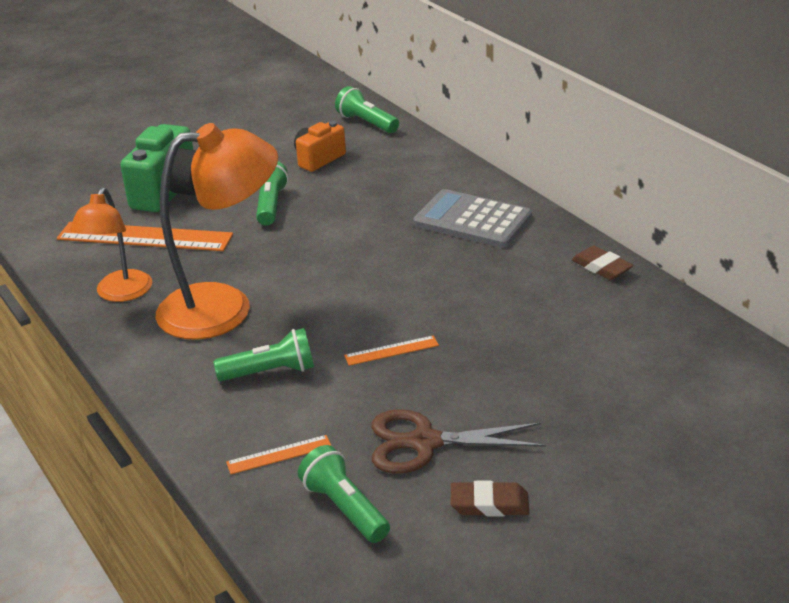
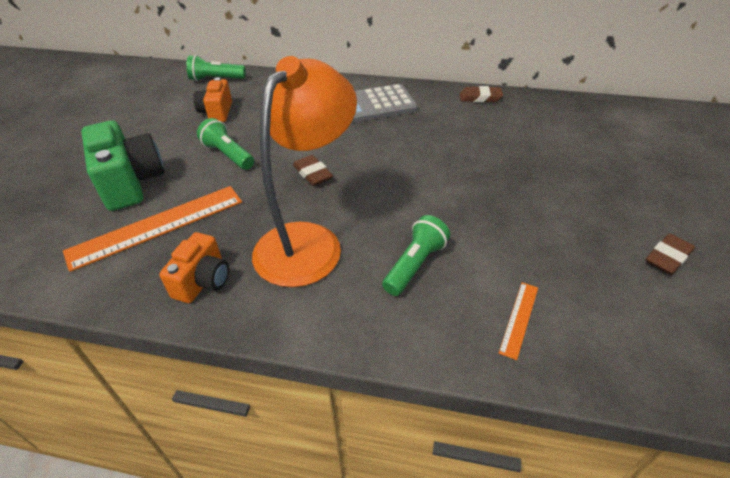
camera: 45 degrees left, 10 degrees up
(120, 294) = (203, 281): orange lamp -> orange camera
(310, 257) = (312, 173): none -> brown eraser
(345, 508) = (616, 323): green flashlight -> none
(391, 351) = (461, 202): orange ruler -> none
(424, 442) = (576, 245): brown scissors -> none

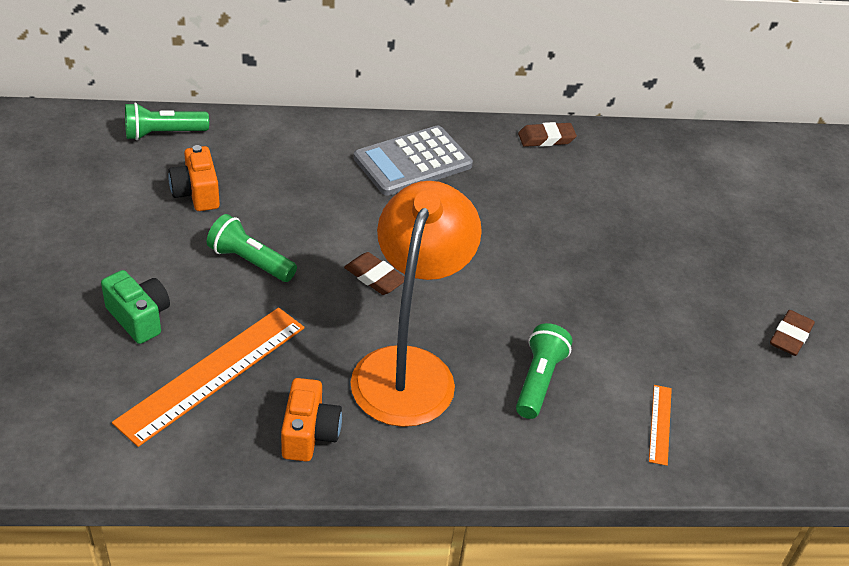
camera: 20 degrees left, 0 degrees up
(131, 183) = (139, 318): green camera -> green camera, size x0.61

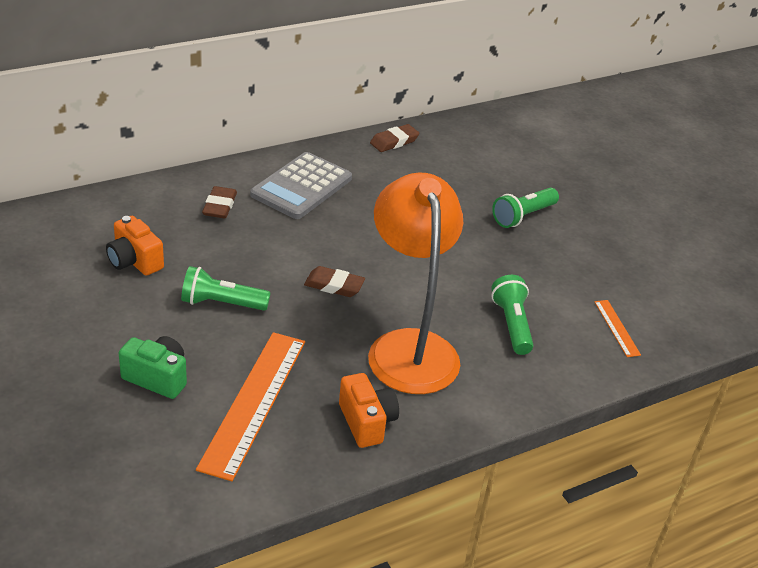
camera: 25 degrees left, 5 degrees down
(163, 134) = (67, 219): green flashlight -> green flashlight (523, 216)
(790, 336) = (661, 238): brown eraser -> brown eraser (219, 206)

